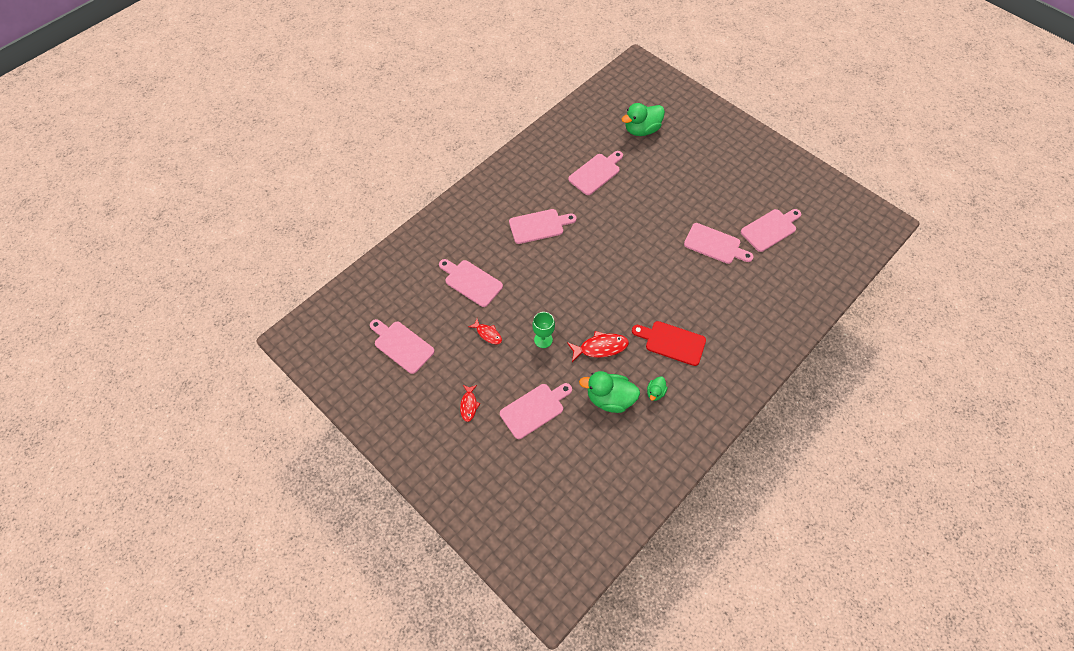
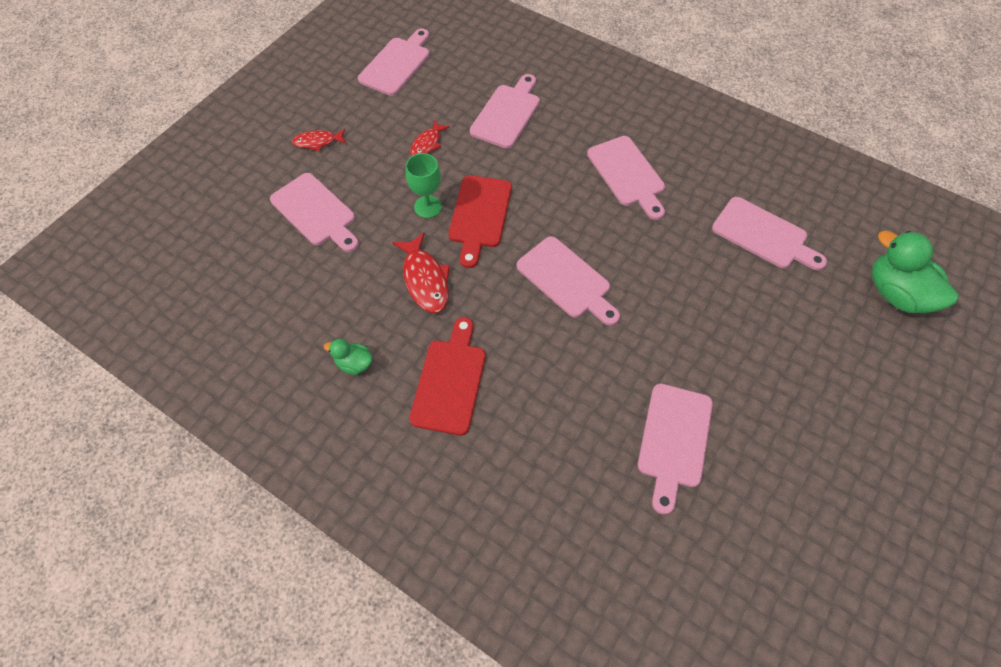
camera: 80 degrees right, 0 degrees up
(556, 310) = (480, 215): none -> red cutting board
(609, 398) = (338, 301): green duck -> none
(770, 229) = (748, 549): pink cutting board -> pink cutting board (567, 280)

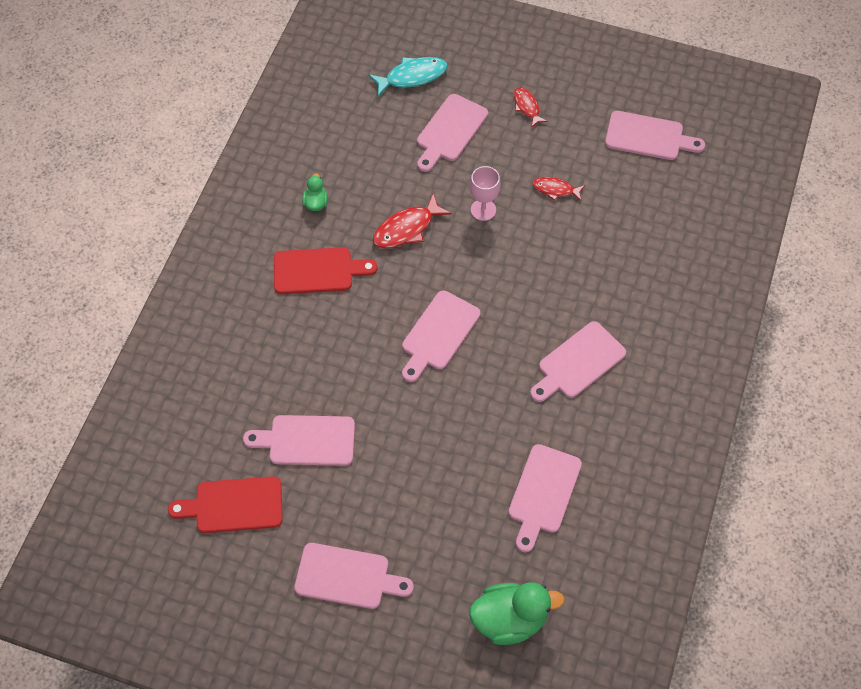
camera: 75 degrees right, 0 degrees up
(225, 229) = (412, 77): none -> turquoise fish
(428, 207) = (483, 210): green goblet -> pink goblet
(480, 215) = (487, 251): red cutting board -> red cutting board (234, 505)
(507, 114) = (619, 244): pink cutting board -> pink cutting board (347, 576)
(896, 293) = (510, 619): green duck -> green duck turned 45 degrees clockwise

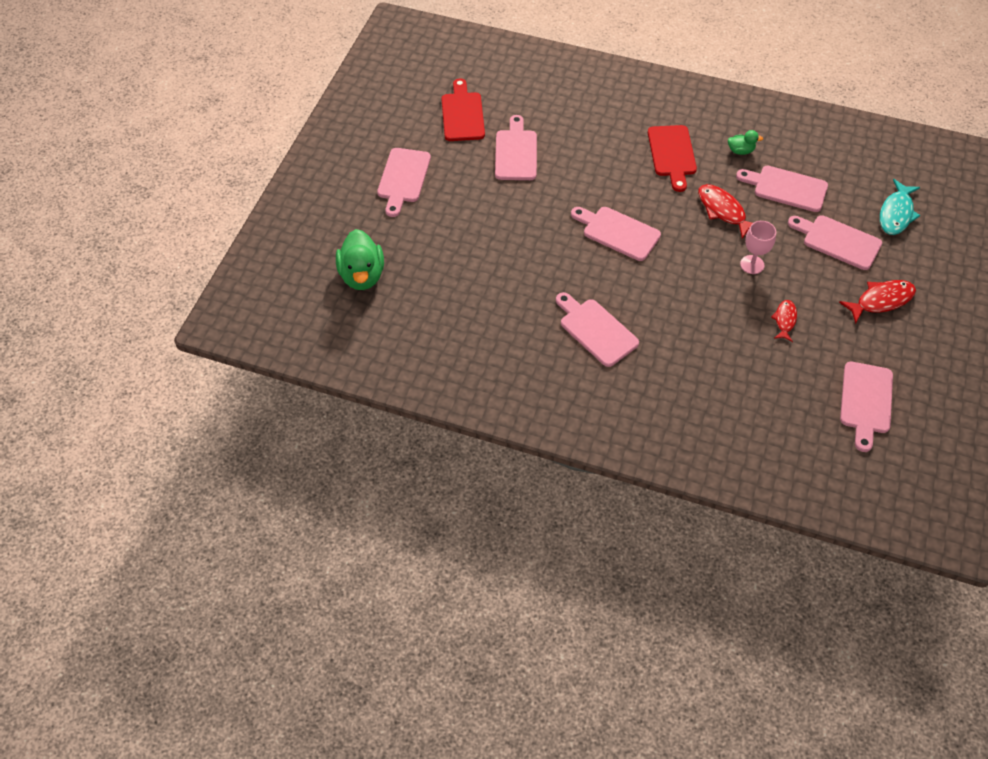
camera: 90 degrees right, 5 degrees down
(412, 77) = (896, 213): turquoise fish -> turquoise fish turned 45 degrees clockwise
(527, 107) = (881, 301): red fish -> red fish, size x1.60
(543, 493) = (469, 300): pink cutting board -> pink cutting board (786, 188)

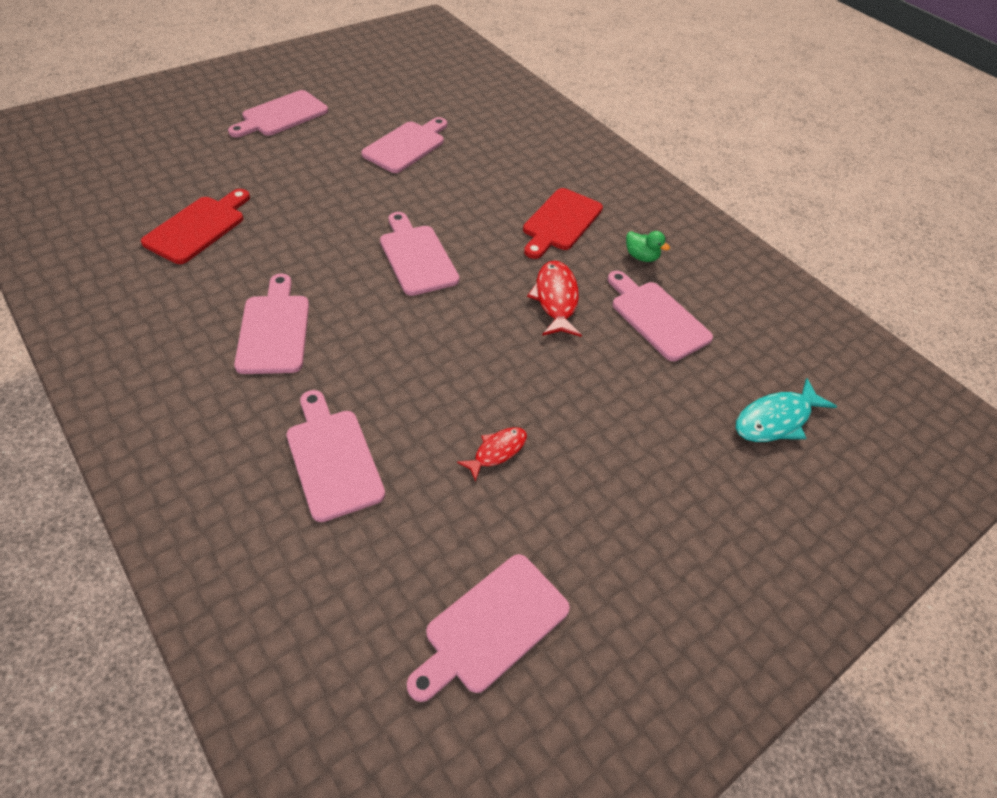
camera: 30 degrees right, 5 degrees down
(362, 275) = (139, 162): green duck -> none
(462, 114) = (398, 98): red cutting board -> red cutting board (198, 227)
(752, 264) = (527, 369): pink goblet -> none
(838, 241) = (663, 406): pink cutting board -> pink cutting board (332, 459)
(881, 301) = (651, 508): red fish -> none

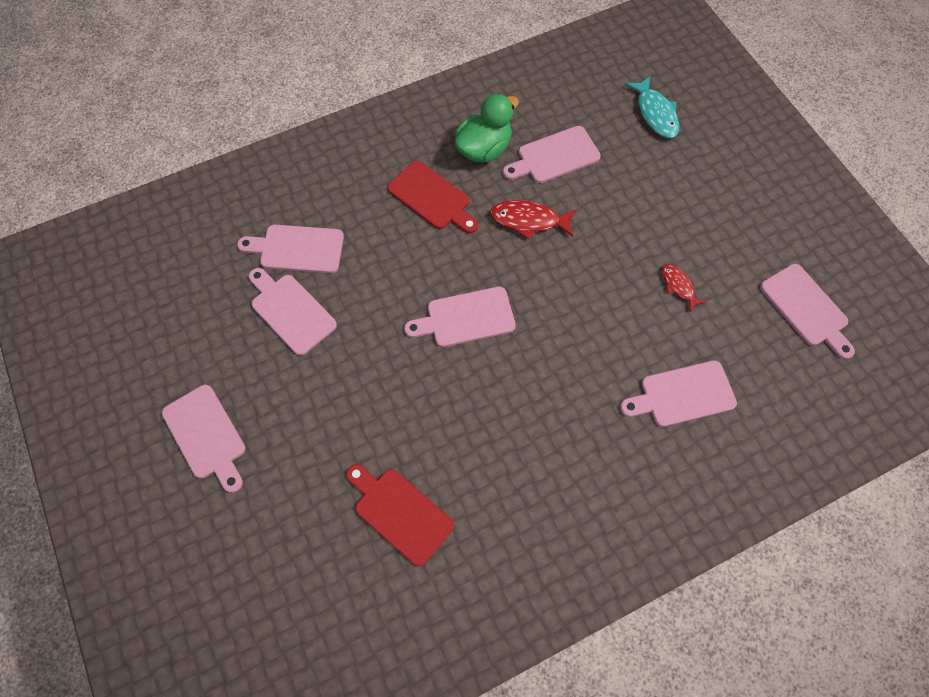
camera: 75 degrees left, 15 degrees up
(274, 329) = (548, 438): pink cutting board -> pink cutting board (297, 249)
(641, 257) = (484, 149): green duck -> green duck, size x2.00

